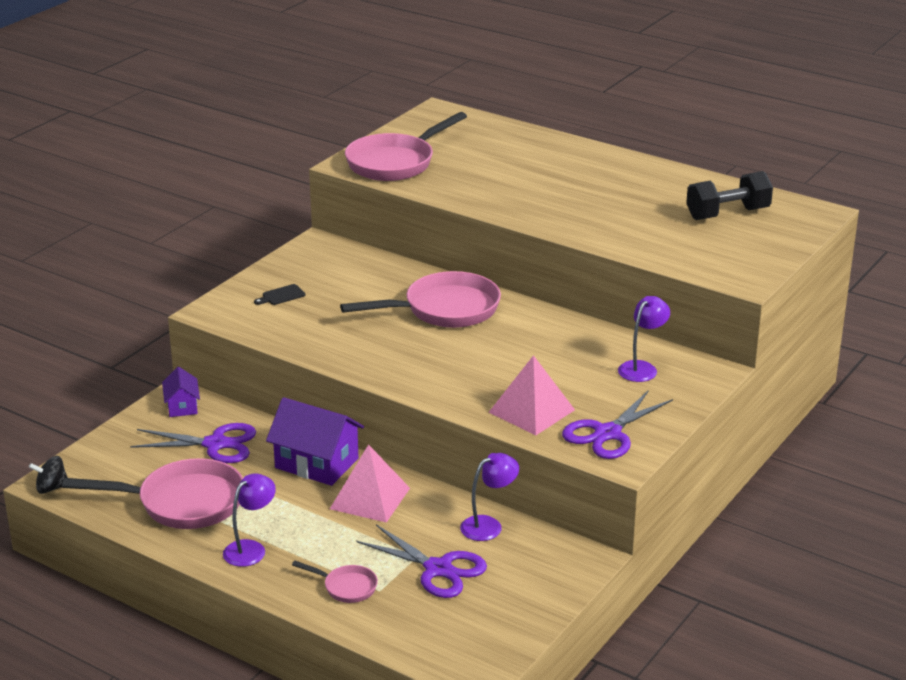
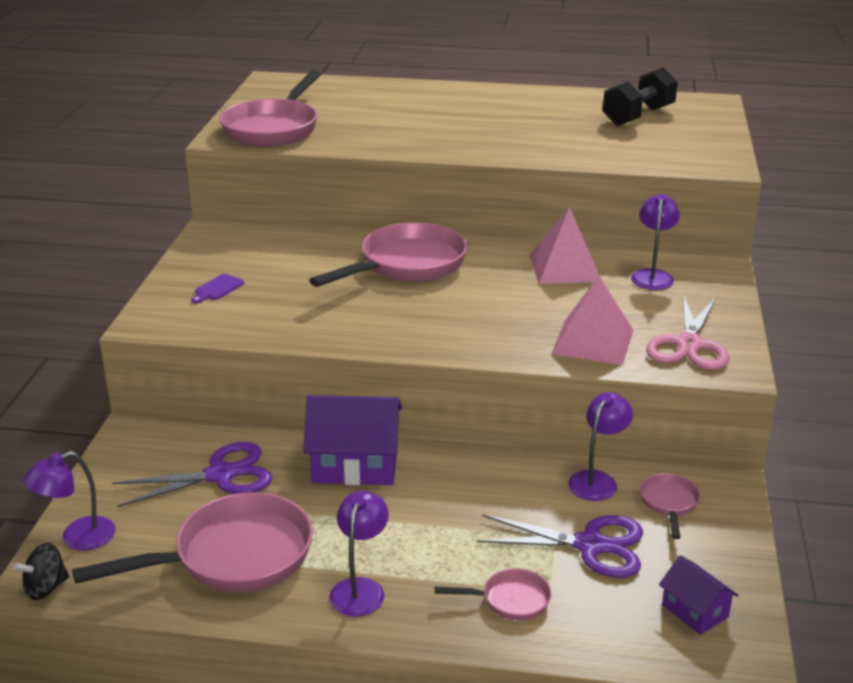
camera: 25 degrees left, 0 degrees up
(91, 461) = (77, 538): none -> purple lamp
(182, 406) = (147, 442): purple house -> purple house (695, 611)
(281, 296) = (217, 288): black cutting board -> purple cutting board
(370, 498) = (447, 487): pink pyramid -> pink pyramid (565, 268)
(528, 558) = (669, 503): none -> pink pan
(608, 433) = (689, 345): purple scissors -> pink scissors

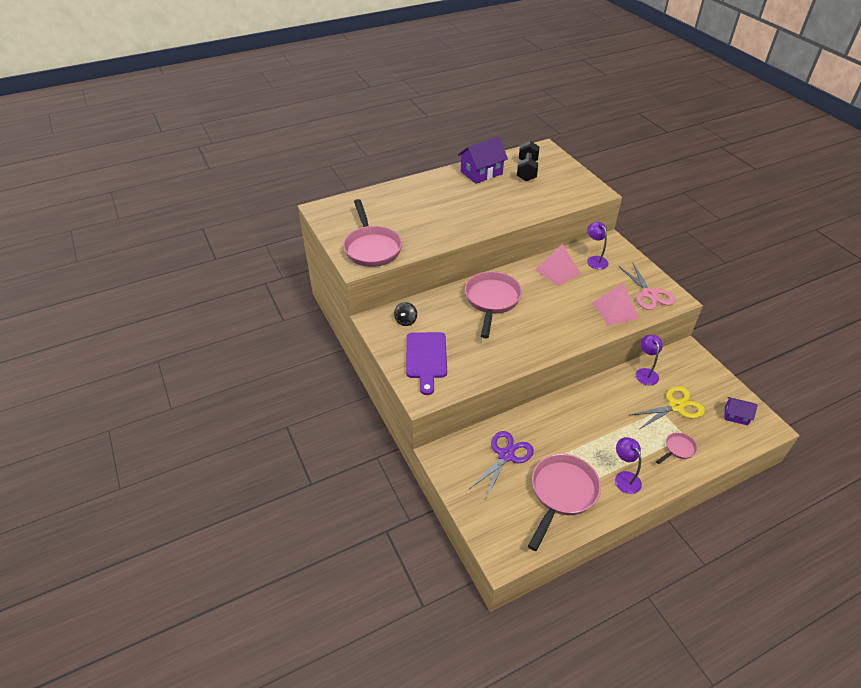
camera: 35 degrees left, 15 degrees up
(46, 588) = (508, 559): black spinning top -> black spinning top (406, 321)
(77, 538) = (488, 526): purple lamp -> none
(217, 288) = (426, 358): purple cutting board -> purple cutting board, size x2.35
(355, 465) = (552, 417): purple house -> purple house (481, 173)
(590, 545) = (675, 406): purple scissors -> yellow scissors
(669, 503) = (679, 370): pink pan -> none

